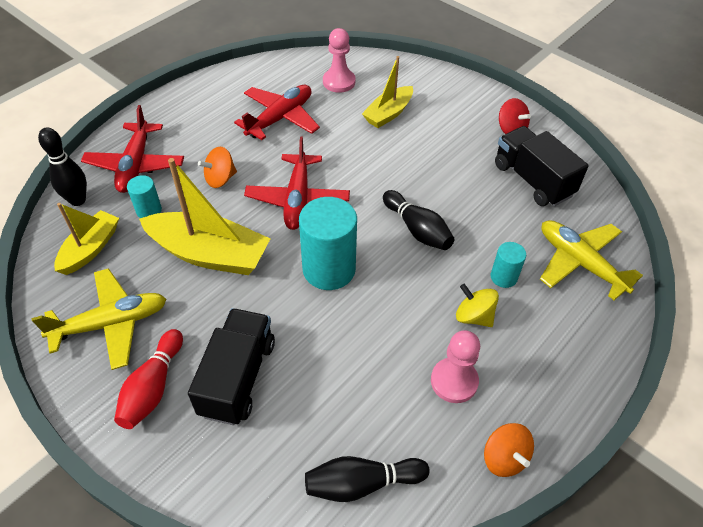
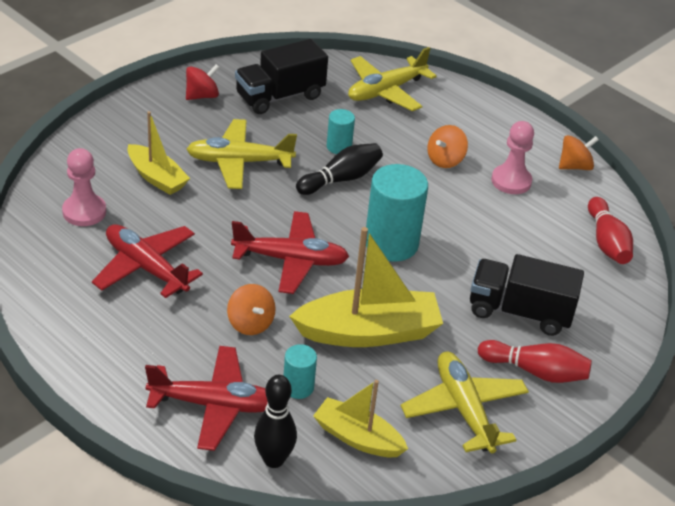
camera: 90 degrees left, 10 degrees down
(209, 254) = (368, 332): yellow boat -> yellow boat turned 60 degrees clockwise
(362, 483) = (607, 242): black bowling pin -> red bowling pin
(423, 159) = (239, 162): none -> yellow plane
(474, 316) = (445, 160): yellow spinning top -> orange spinning top
(503, 277) = (401, 136): turquoise cylinder -> turquoise cylinder (339, 147)

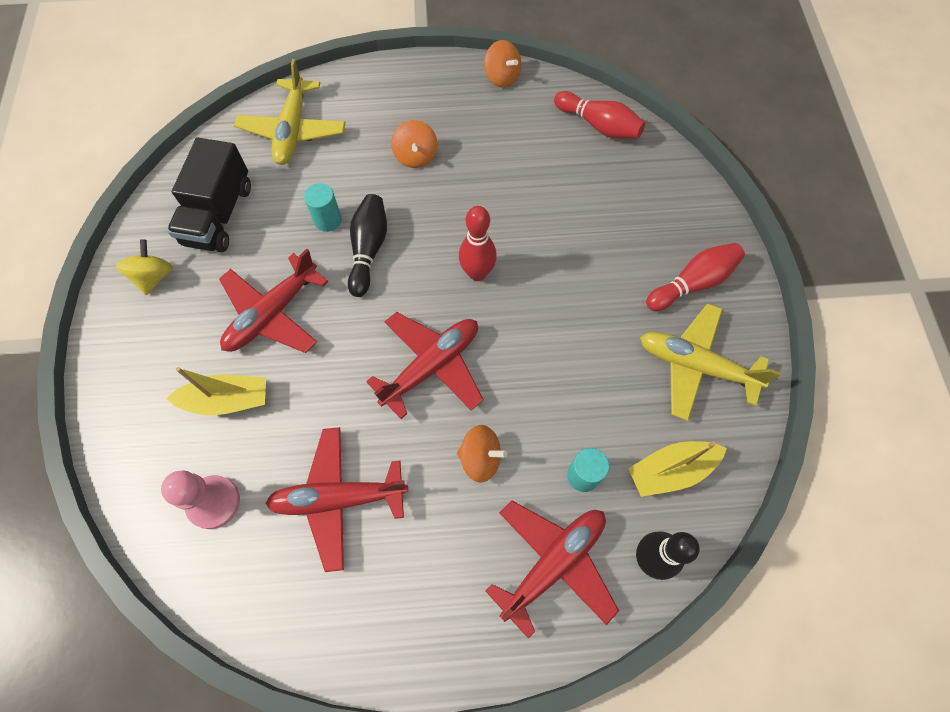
camera: 45 degrees left, 25 degrees up
(202, 96) = (154, 277): red spinning top -> yellow spinning top
(239, 162) = (273, 313): yellow plane -> red plane
(368, 332) = (563, 370): yellow boat -> none
(391, 243) = (477, 273): turquoise cylinder -> red bowling pin
(511, 181) = (480, 132): pink pawn -> none
(519, 312) = (624, 243): black truck -> none
(574, 166) = (502, 77): orange spinning top -> orange spinning top turned 120 degrees clockwise

